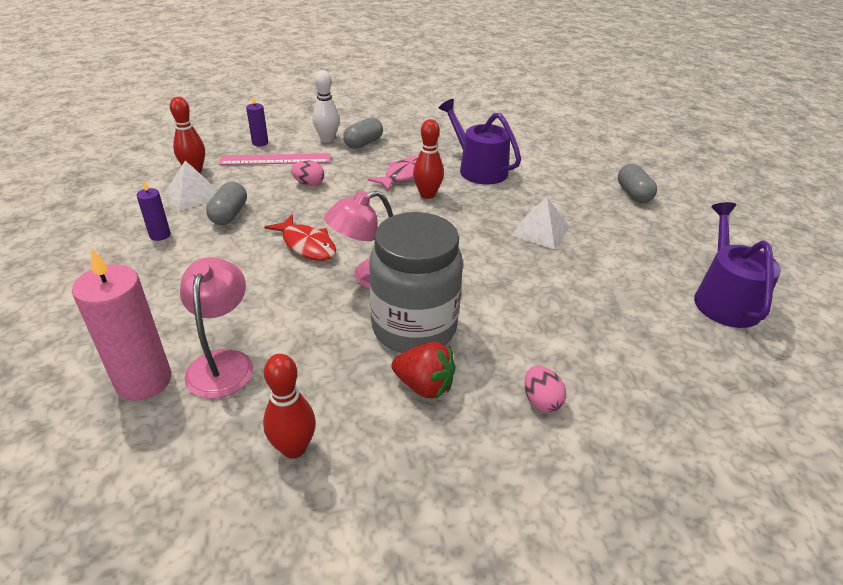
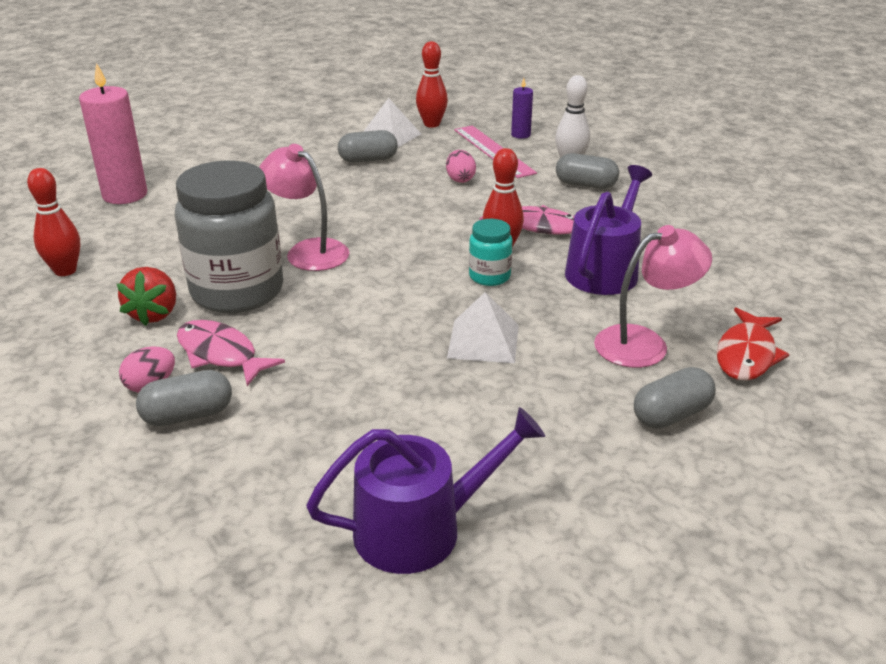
camera: 70 degrees right, 5 degrees down
(160, 235) = (313, 143): purple candle -> none
(223, 362) = (155, 217): pink lamp -> pink lamp (644, 343)
(307, 245) = (343, 207): red fish -> red fish (746, 354)
(462, 209) = (489, 276): none -> turquoise jar
(509, 352) = (221, 354): none -> pink fish
(589, 383) = (188, 415): none -> grey capsule

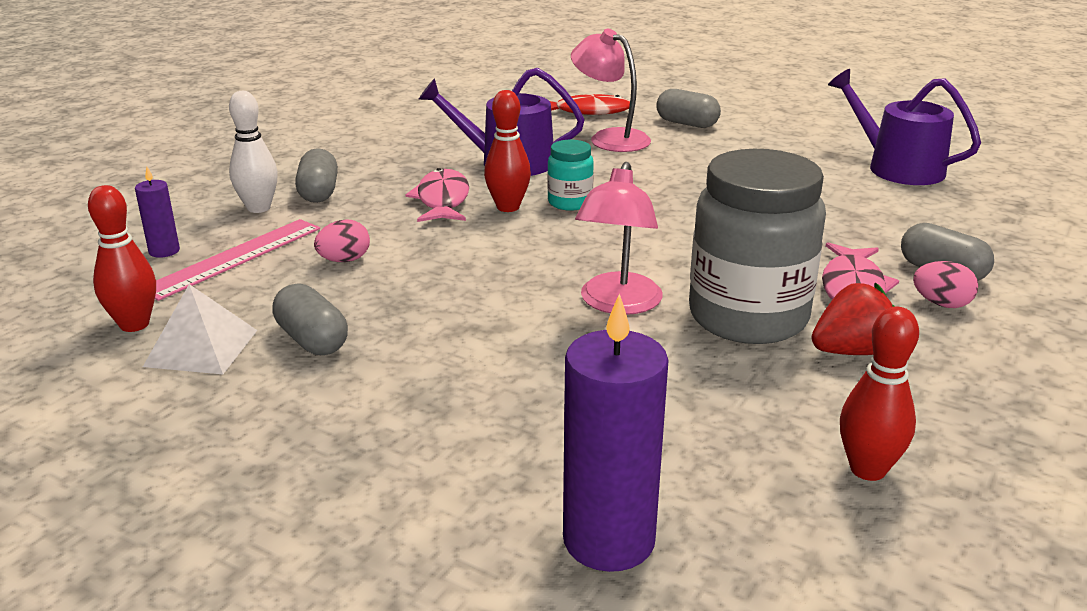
camera: 115 degrees left, 5 degrees down
(125, 195) = (608, 540): pink candle -> purple candle
(483, 341) = (677, 186): white pyramid -> none

